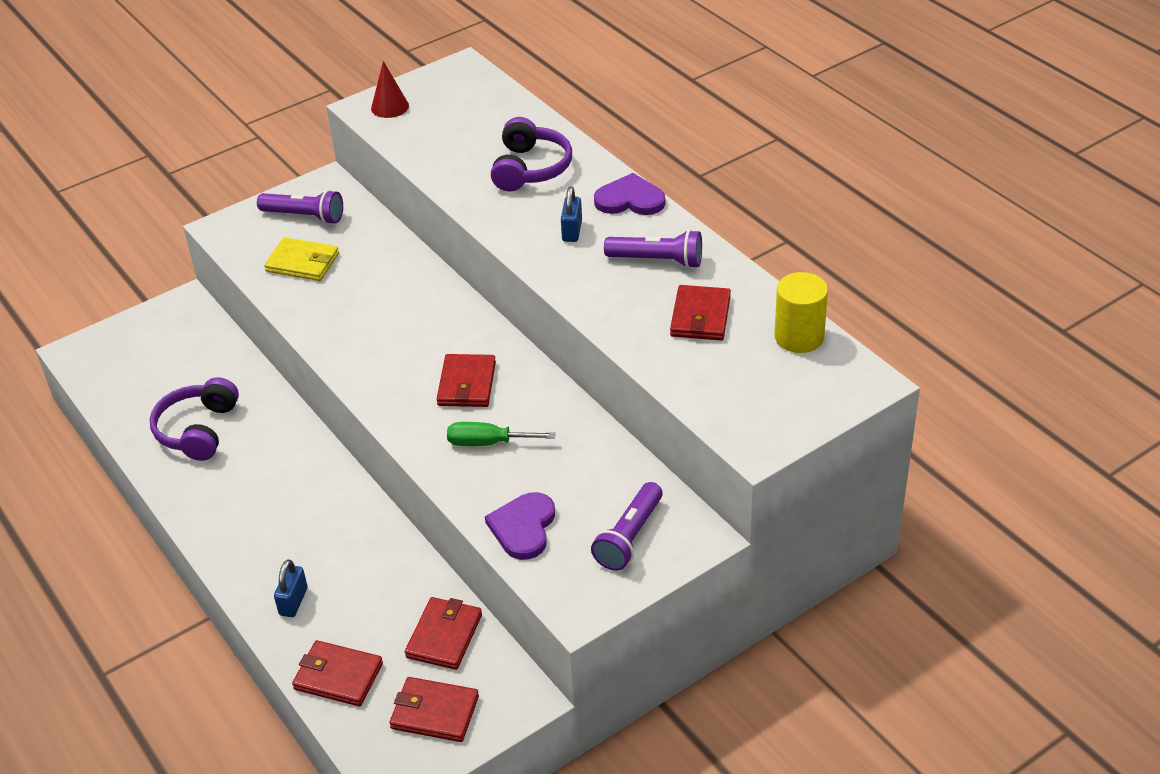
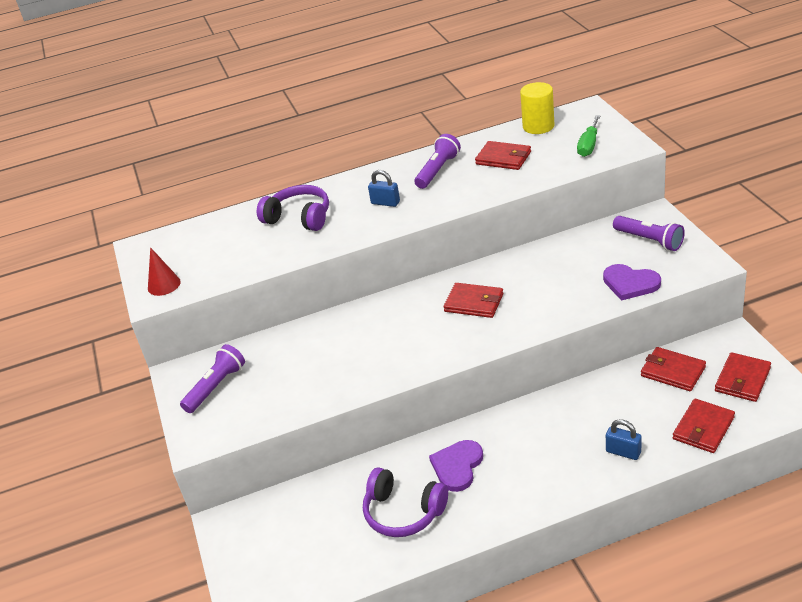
camera: 70 degrees left, 5 degrees down
(302, 262) = (279, 389): yellow wallet -> none
(488, 443) = (541, 295): green screwdriver -> green screwdriver (589, 145)
(630, 199) = (364, 177): purple heart -> purple heart (457, 466)

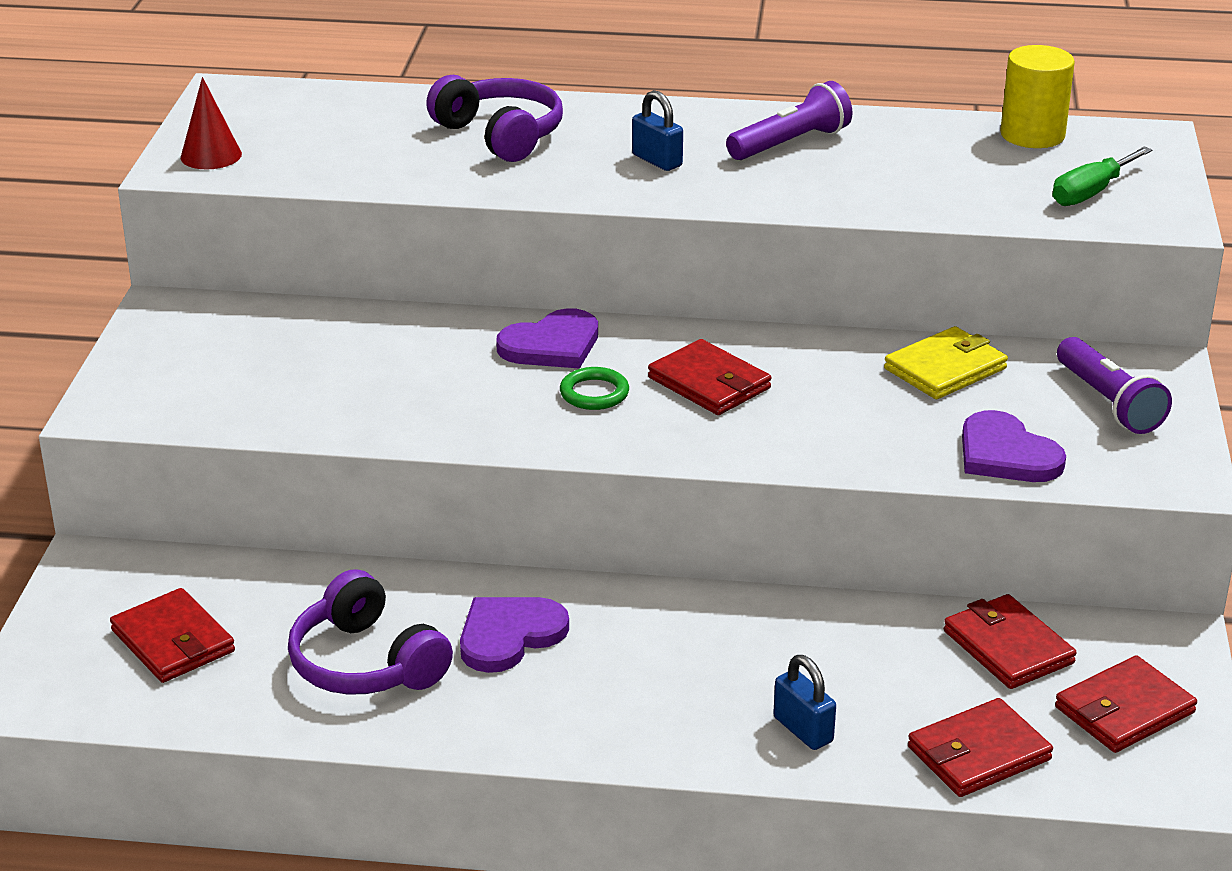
camera: 20 degrees right, 5 degrees down
(216, 387) = (201, 348): purple flashlight -> none
(385, 313) = (552, 345): none -> purple heart
(427, 330) = (594, 393): none -> green ring
(503, 158) = (920, 162): red wallet -> red wallet (173, 641)
(569, 252) = (945, 369): none -> yellow wallet

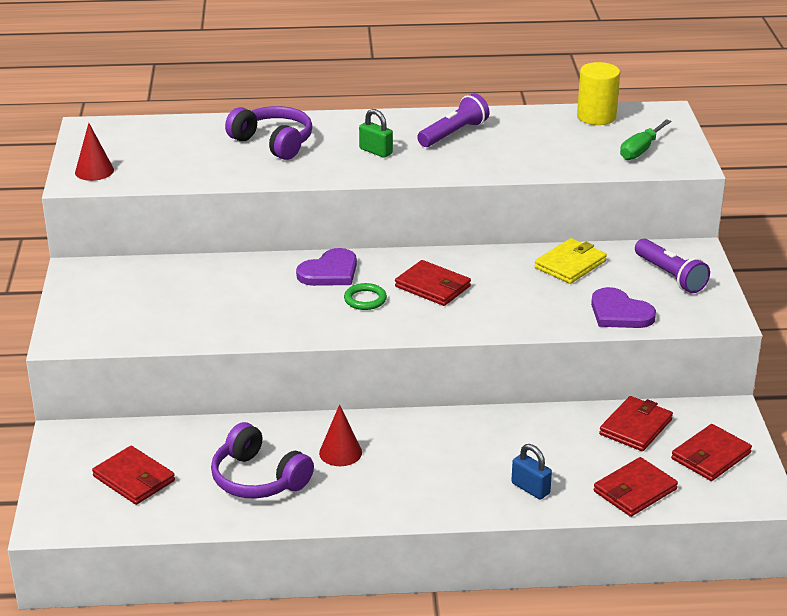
camera: 10 degrees left, 0 degrees up
(509, 635) = (340, 452): purple heart -> red cone
(657, 160) = (376, 151): blue padlock -> green padlock
(1008, 647) = (636, 427): red wallet -> red wallet turned 75 degrees clockwise

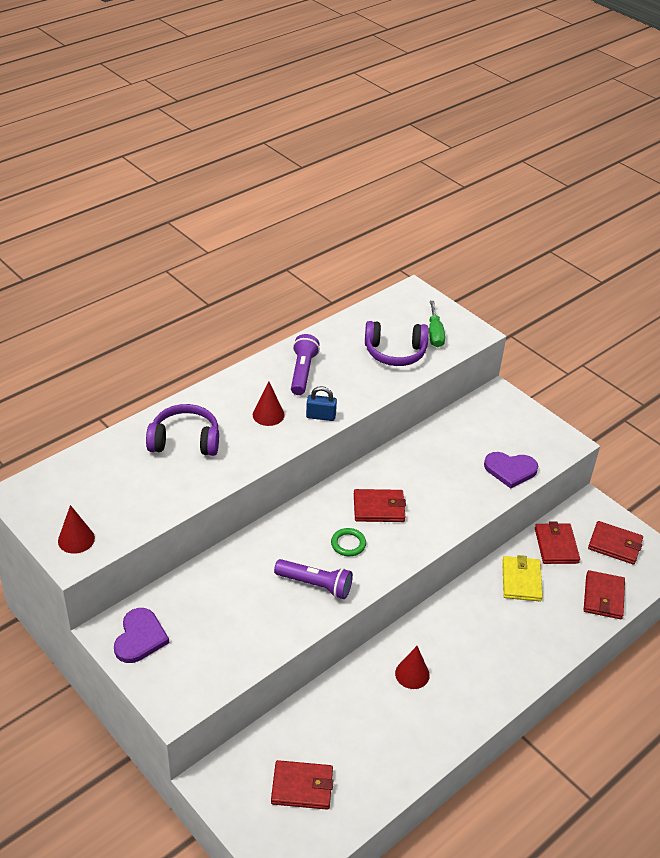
camera: 40 degrees left, 10 degrees up
(258, 479) = (384, 731): purple headphones -> purple headphones (395, 352)
(330, 272) = (298, 531): purple heart -> purple heart (140, 637)
(376, 151) = (268, 414): green padlock -> red cone
(530, 488) = (549, 632): blue padlock -> blue padlock (321, 416)
(570, 264) = (441, 443): yellow wallet -> yellow wallet (521, 580)
(596, 117) = (376, 314): yellow cylinder -> none
(670, 276) = (506, 422): purple flashlight -> purple flashlight (315, 585)
(710, 456) = (615, 545): red wallet -> red wallet turned 75 degrees counterclockwise

